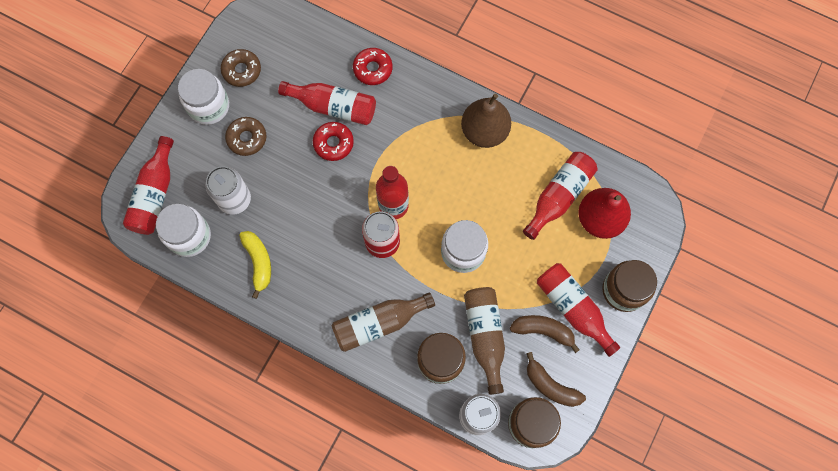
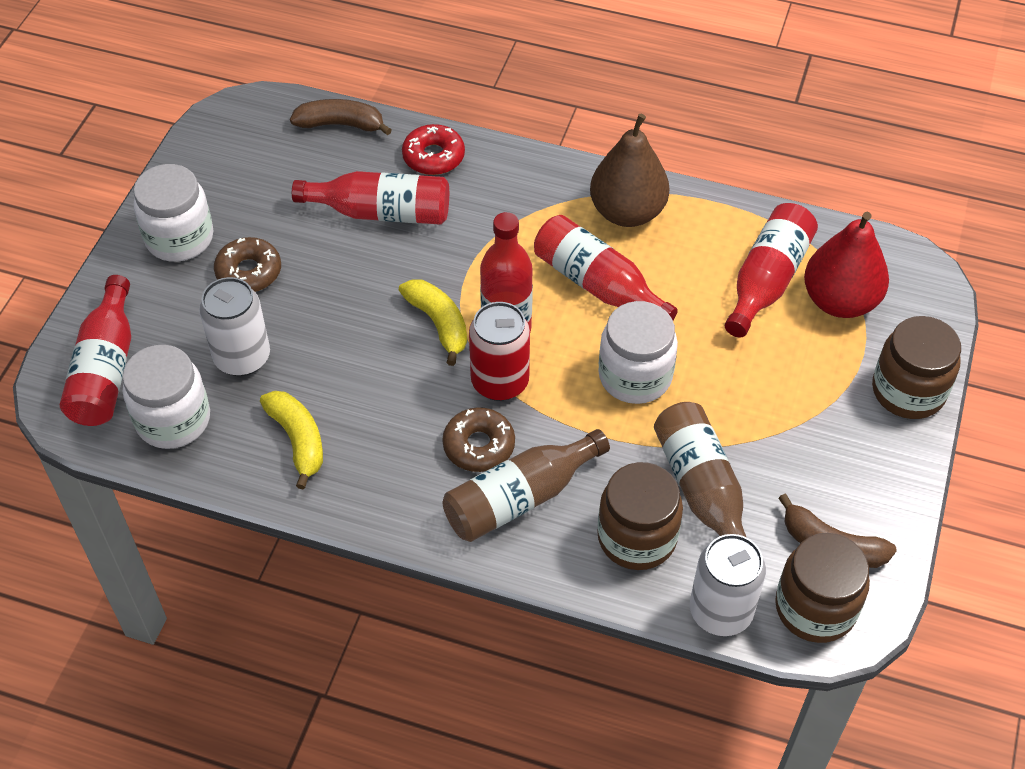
camera: 10 degrees left, 20 degrees down
(242, 70) = (226, 185): brown donut -> brown donut (479, 446)
(333, 143) = (391, 260): red donut -> none
(354, 195) = (439, 324): none -> yellow banana
(543, 331) = (796, 467): brown banana -> brown banana (341, 124)
(573, 308) = (834, 428): red bottle -> red bottle (597, 285)

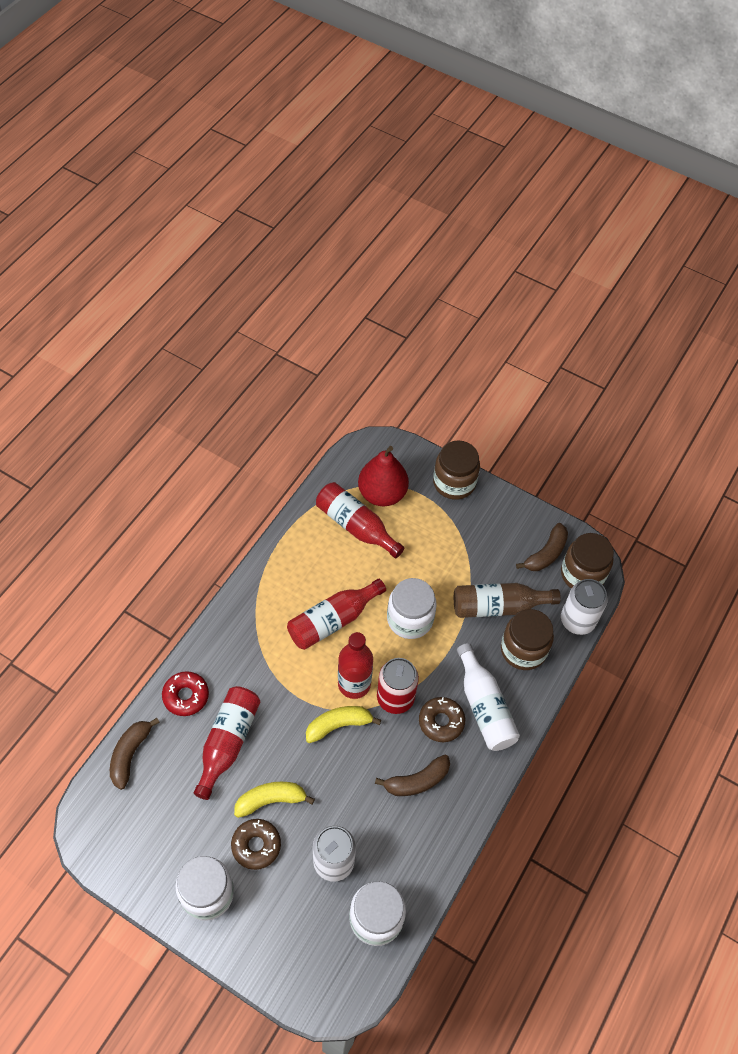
camera: 80 degrees left, 5 degrees up
(106, 369) = (319, 963): red bottle -> none
(298, 440) = (412, 834): yellow banana -> yellow banana (271, 800)
(378, 431) = (417, 781): none -> brown banana
(520, 498) = (484, 707): brown bottle -> white bottle
(627, 212) = (277, 587): brown pear -> none

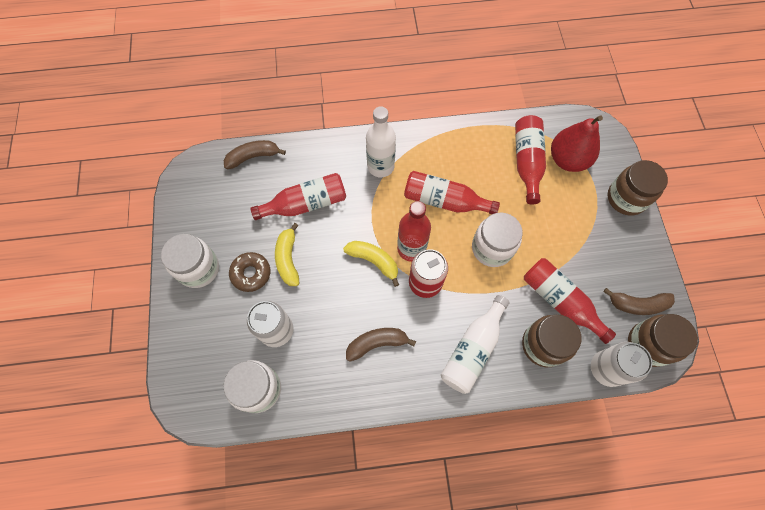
camera: 55 degrees right, 10 degrees up
(186, 696) = (316, 157): red donut -> none
(250, 646) = (380, 166): none -> white bottle
(271, 800) = (288, 259): yellow banana -> yellow banana turned 135 degrees counterclockwise
(417, 781) = (377, 343): brown banana -> brown banana turned 135 degrees clockwise
(441, 722) = (435, 327): brown donut -> none
(498, 606) = (560, 301): brown bottle -> red bottle

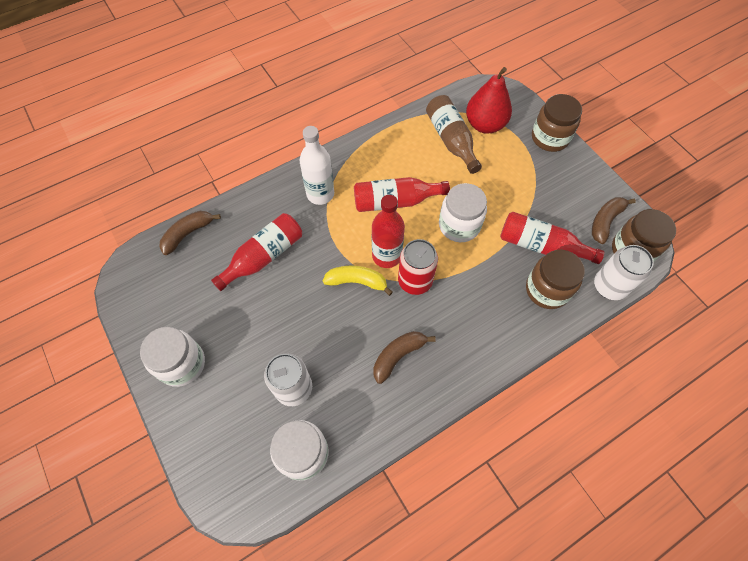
camera: 25 degrees left, 5 degrees down
(251, 273) = (240, 345): brown donut -> none
(288, 259) = (271, 315): yellow banana -> none
(473, 349) = (488, 321): white bottle -> none
(526, 162) = (451, 140): red bottle -> brown bottle
(637, 304) = (605, 221): brown banana -> brown banana turned 150 degrees clockwise

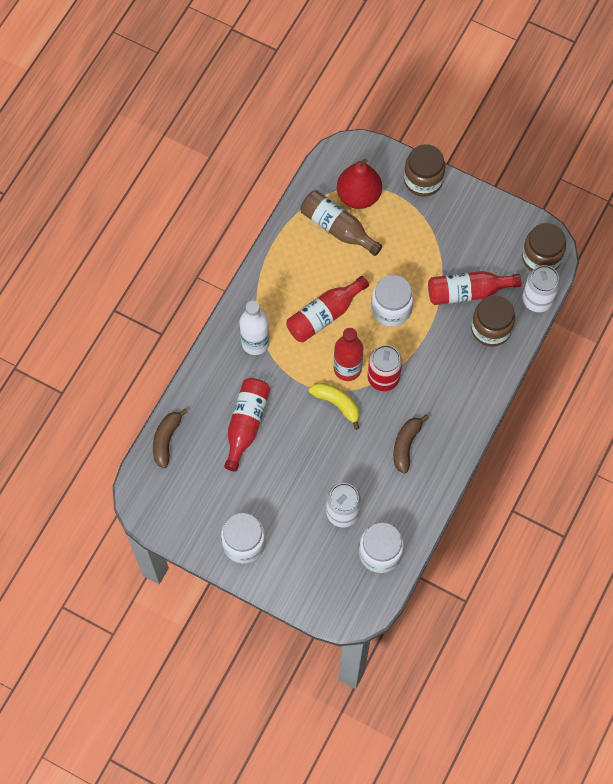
camera: 30 degrees left, 5 degrees up
(357, 282) = (337, 403): yellow banana -> yellow banana turned 60 degrees clockwise
(605, 221) = (508, 241): brown banana -> none

